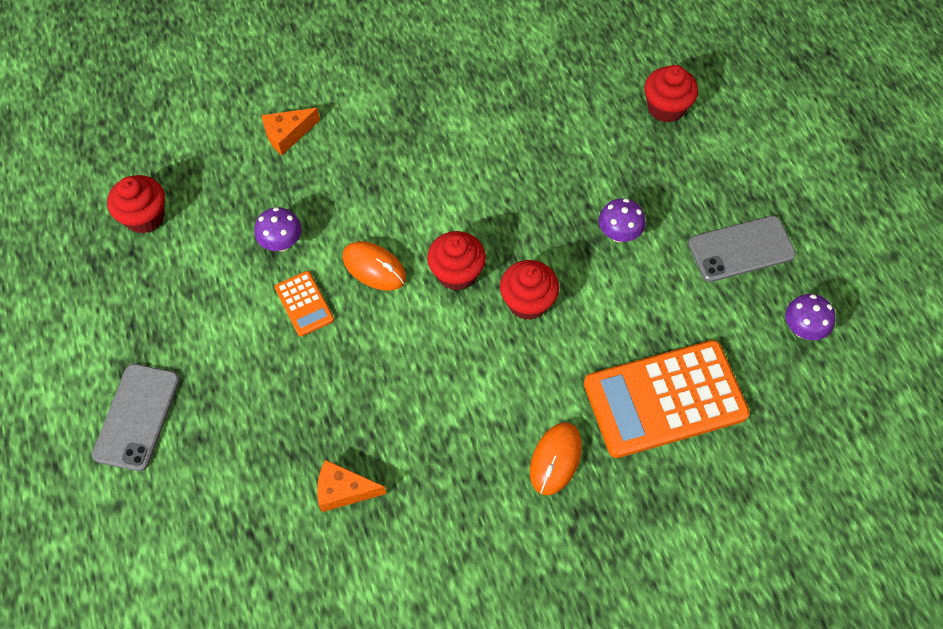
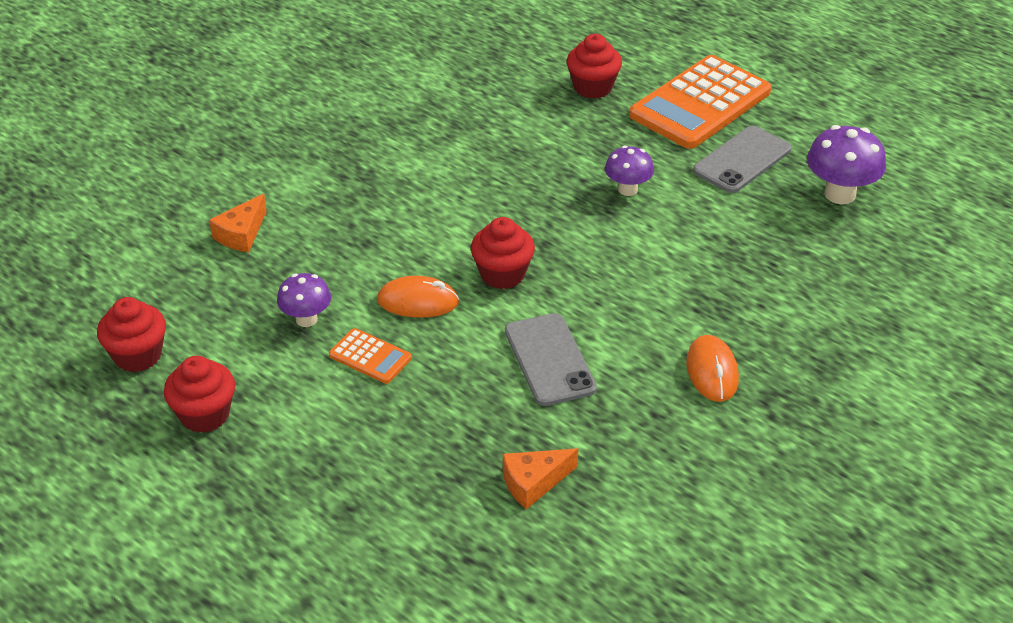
camera: 30 degrees left, 20 degrees down
(137, 417) = (265, 520): grey phone -> grey phone (549, 360)
(527, 302) = (587, 269): red cupcake -> red cupcake (204, 415)
(664, 399) = (769, 288): orange calculator -> orange calculator (700, 104)
(802, 329) = (840, 194): purple mushroom -> purple mushroom, size x1.57

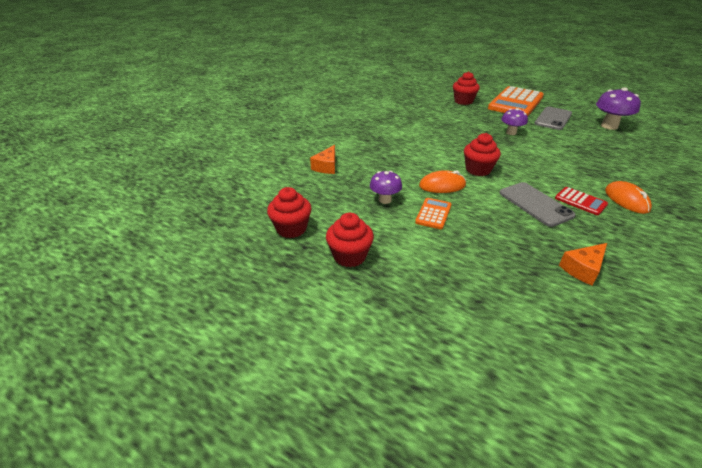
camera: 10 degrees left, 5 degrees down
(370, 357) = (433, 214): orange calculator -> orange calculator turned 90 degrees counterclockwise
(630, 364) = (580, 201): none -> red calculator

